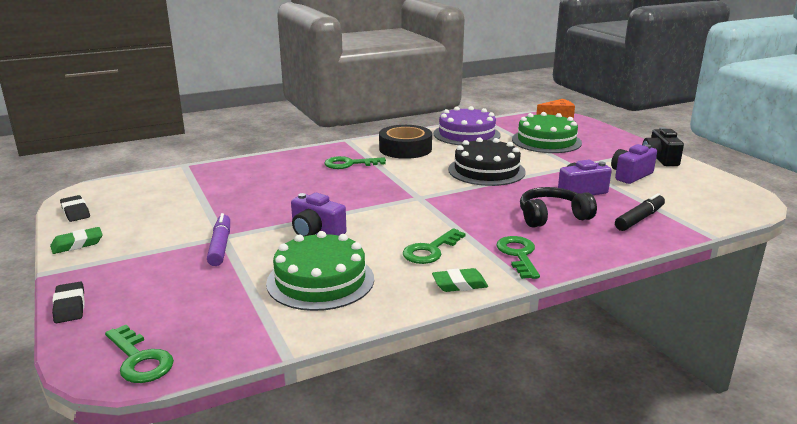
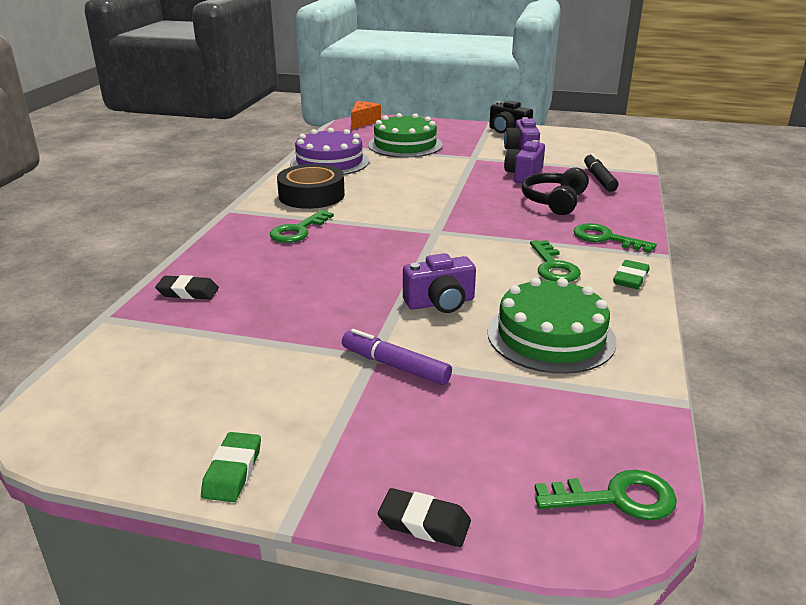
camera: 50 degrees left, 5 degrees up
(75, 212) = (110, 446): black eraser -> black eraser (188, 292)
(486, 170) = (425, 186): black cake -> none

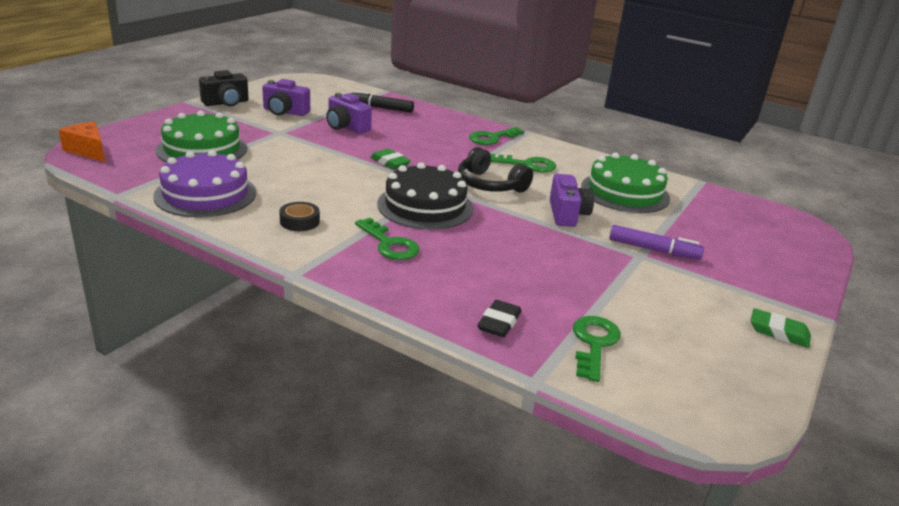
camera: 75 degrees left, 0 degrees up
(311, 195) = (299, 221): black tape -> black tape, size x0.51
(386, 232) = (425, 206): none -> black cake
(395, 366) = (653, 250): purple marker -> purple marker turned 120 degrees counterclockwise
(424, 523) = (815, 276): black eraser -> none
(555, 201) = (412, 133): black headphones -> black headphones (490, 185)
(617, 498) = (785, 221): green key -> green key (594, 344)
(630, 279) = (557, 150): green eraser -> green eraser (390, 162)

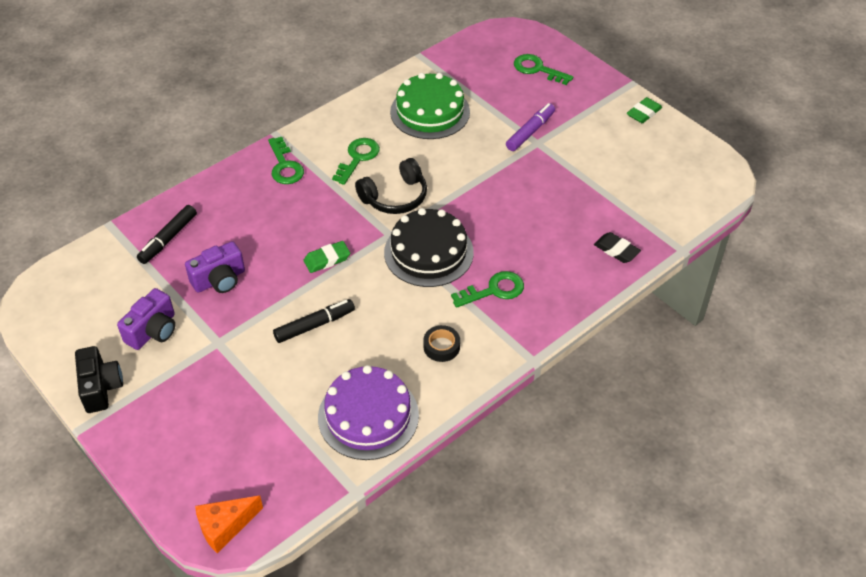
camera: 70 degrees left, 20 degrees up
(202, 149) = (250, 416): green cake -> none
(309, 164) = (314, 325): none -> black marker
(567, 214) = (463, 162): purple camera -> none
(594, 344) = (646, 208): green key -> green key (537, 69)

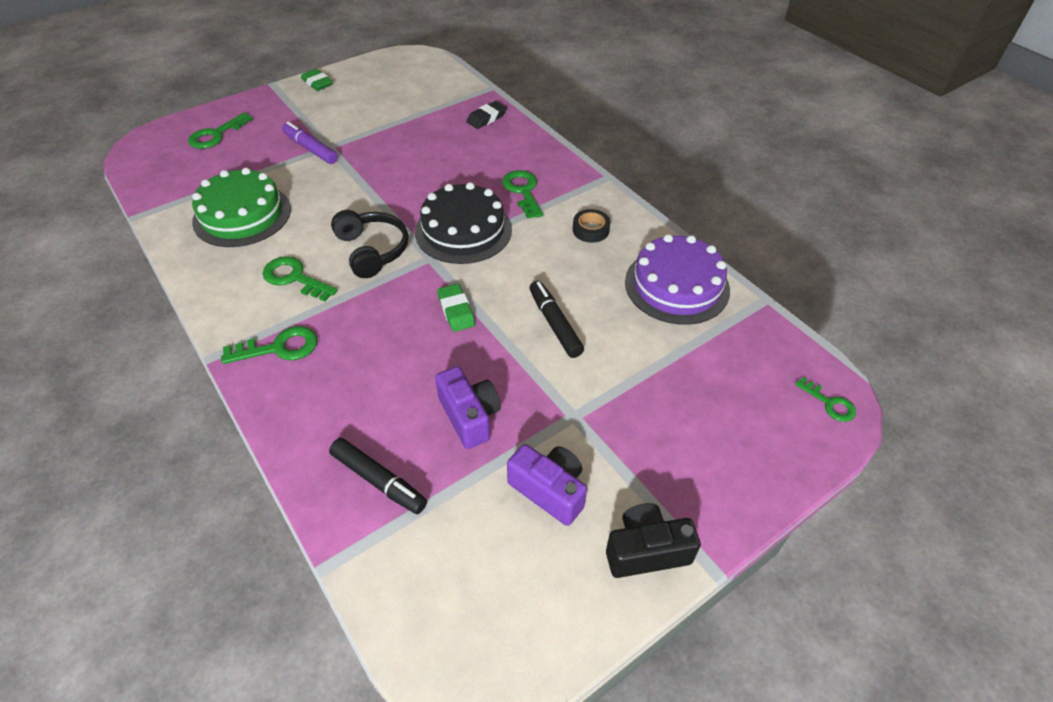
camera: 85 degrees left, 0 degrees up
(225, 527) = (829, 403): orange cheese -> green key

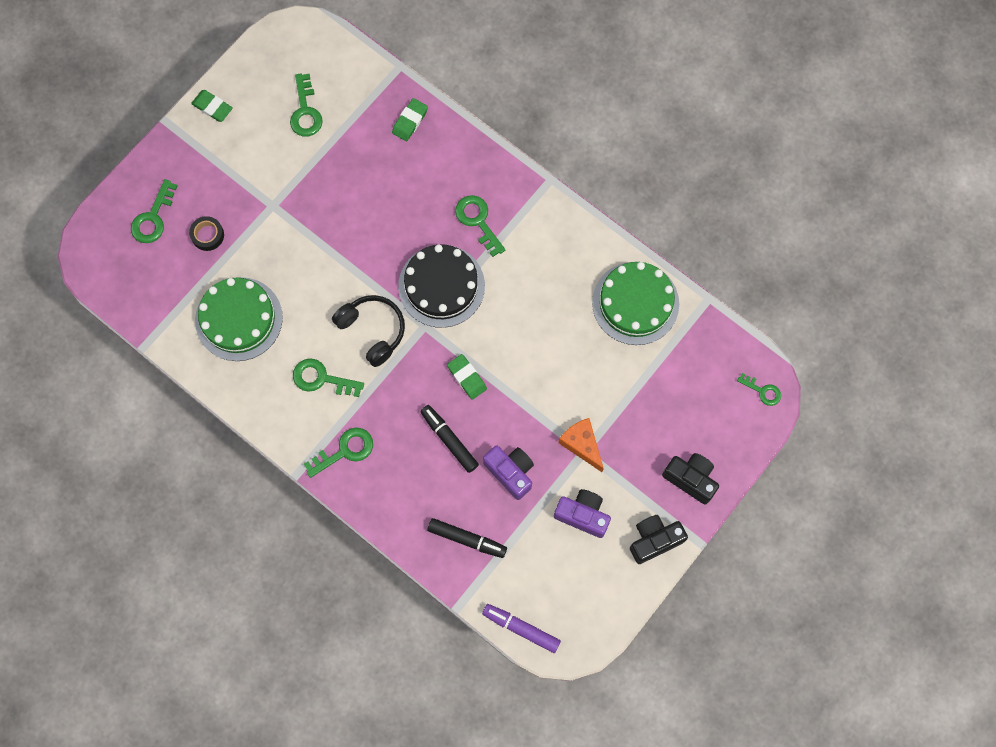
camera: 15 degrees left, 25 degrees up
(311, 149) = (257, 214): purple marker -> purple marker (521, 628)
(395, 98) = (305, 111): none -> green key
(487, 118) = (410, 121): black eraser -> green eraser
(555, 324) = (548, 370): black marker -> black marker (449, 440)
(573, 407) = (582, 444): none -> orange cheese
(590, 230) = (551, 256): black tape -> black tape (207, 235)
(677, 285) = (635, 303): purple cake -> green cake
(715, 483) = (690, 479): none -> black camera

